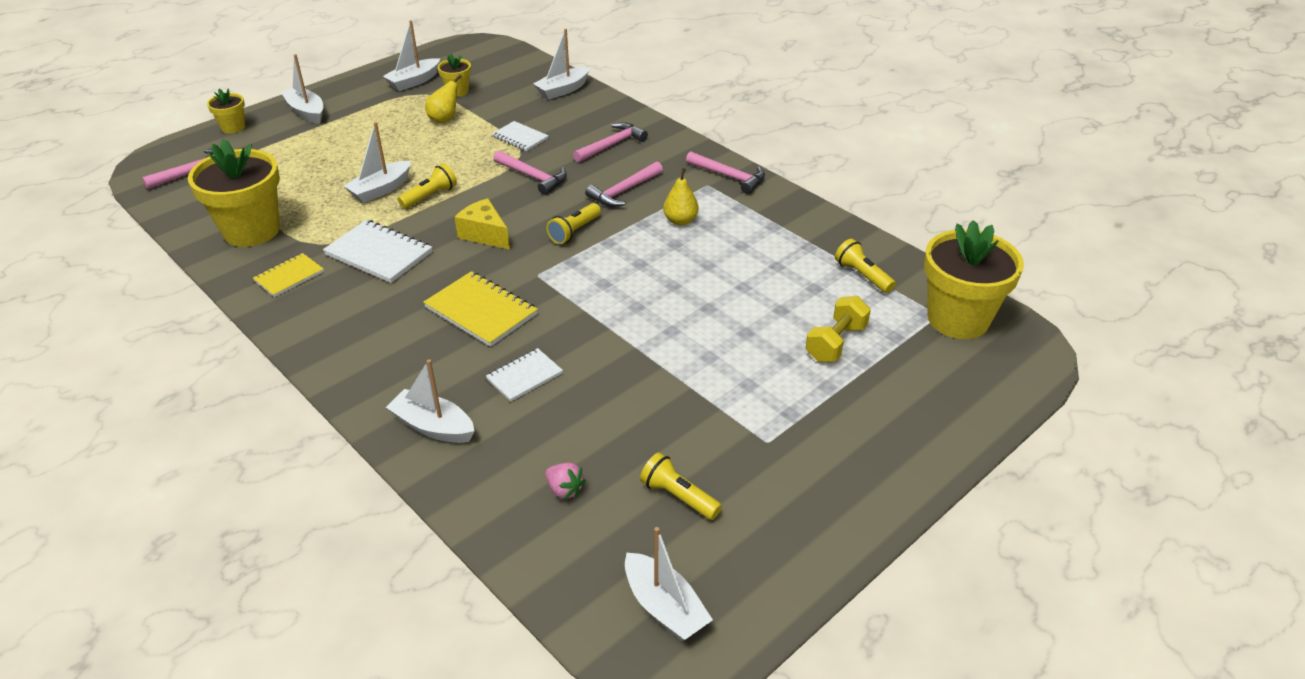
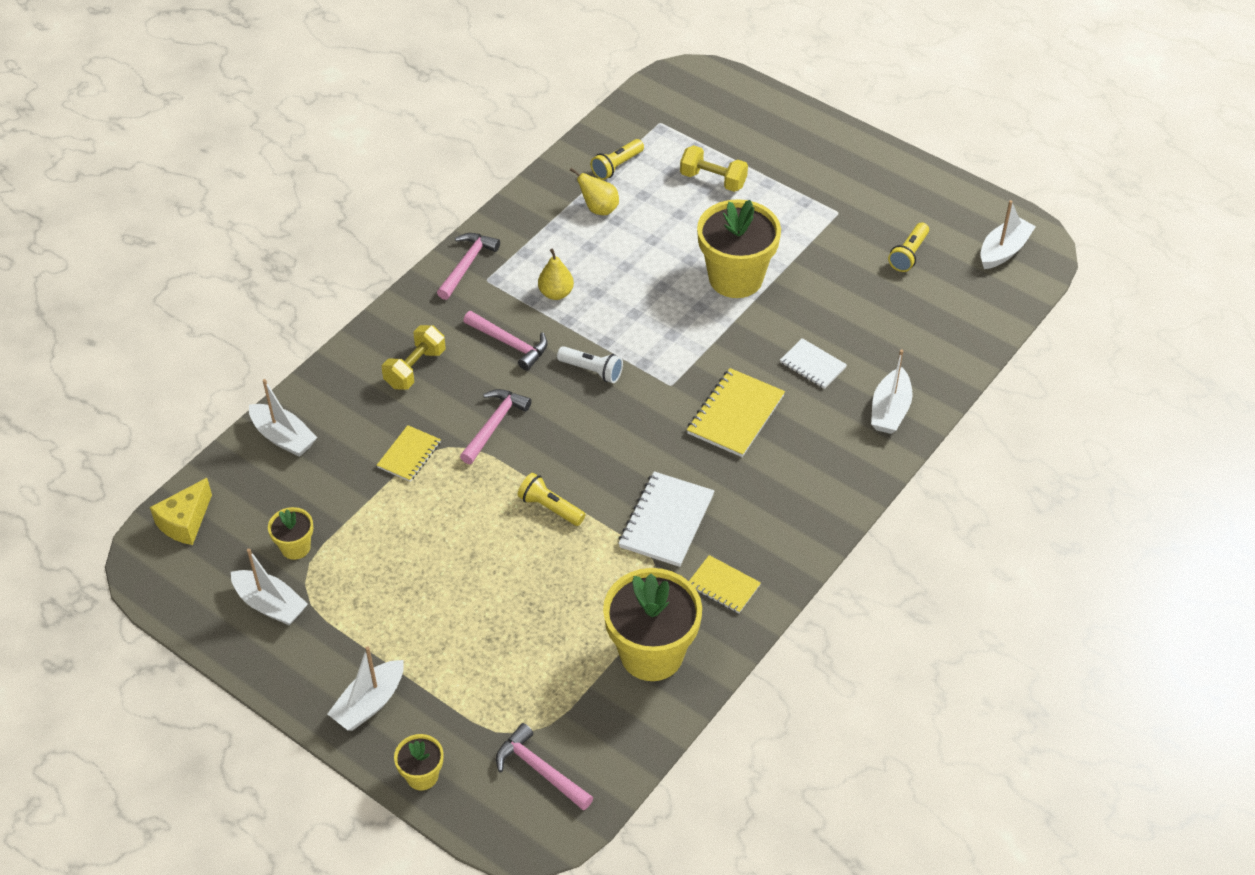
camera: 100 degrees left, 10 degrees up
(381, 189) = (545, 558): white boat -> none
(444, 119) = (371, 541): yellow pear -> yellow pear (599, 209)
(484, 234) = (613, 441): yellow cheese -> yellow cheese (185, 522)
(520, 138) = (409, 455): white notebook -> yellow notebook
(564, 490) = (925, 317): pink strawberry -> none
(574, 231) = (592, 370): yellow flashlight -> white flashlight
(611, 145) = (415, 368): pink hammer -> yellow dumbbell
(958, 319) = (662, 112): yellow flower pot -> yellow flower pot (735, 278)

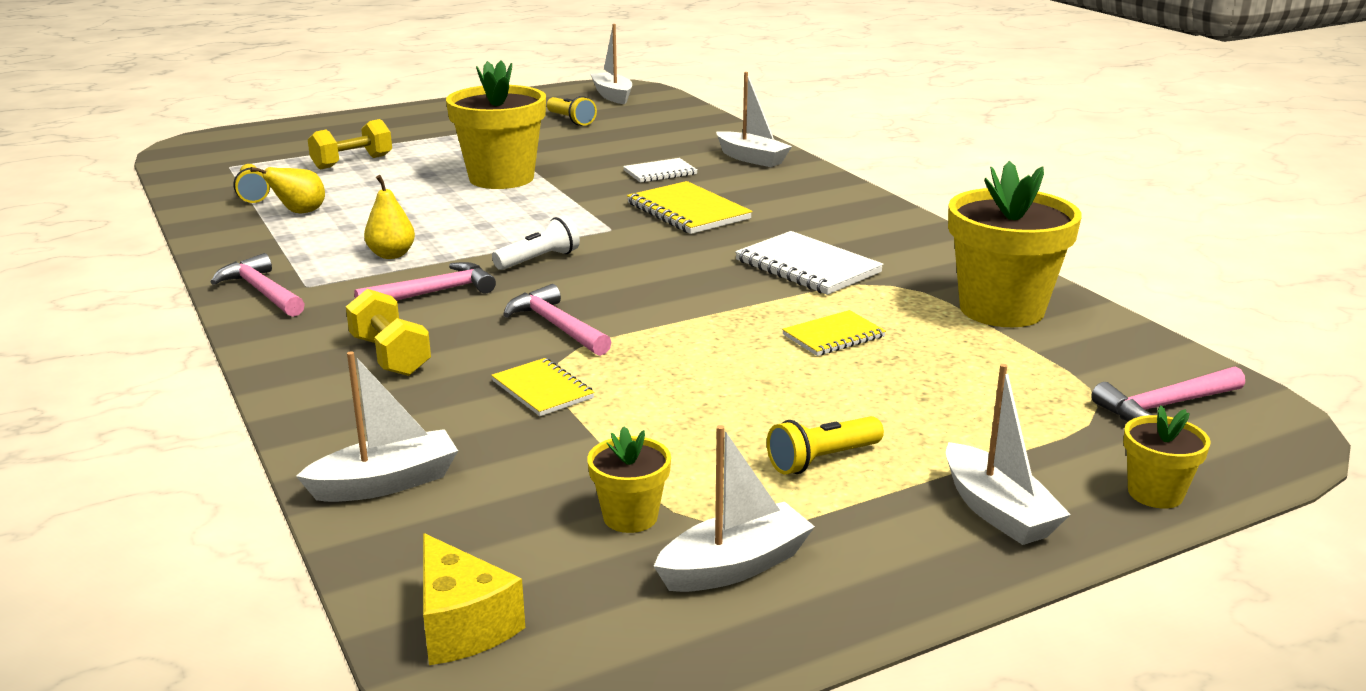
camera: 65 degrees left, 25 degrees down
(550, 507) = (729, 320): yellow flashlight -> yellow flashlight (822, 460)
(723, 586) = (923, 259): yellow notebook -> yellow notebook (833, 336)

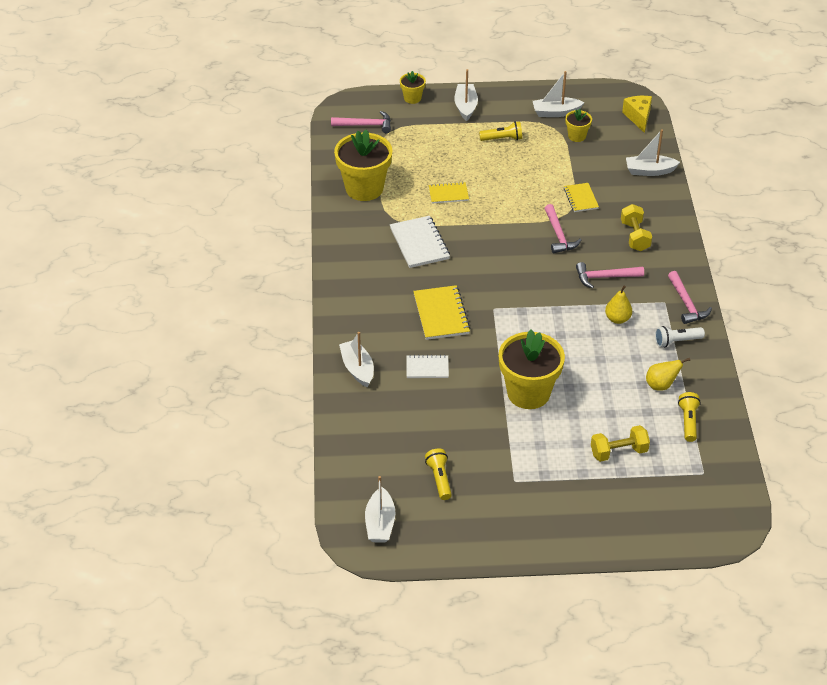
camera: 155 degrees left, 20 degrees up
(539, 260) = (544, 290): white flashlight -> white flashlight (676, 341)

